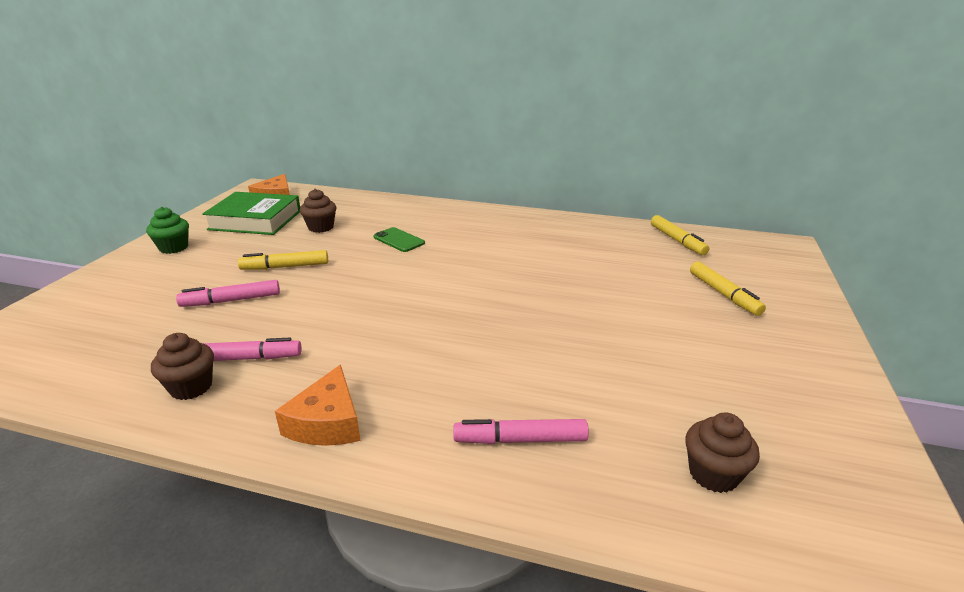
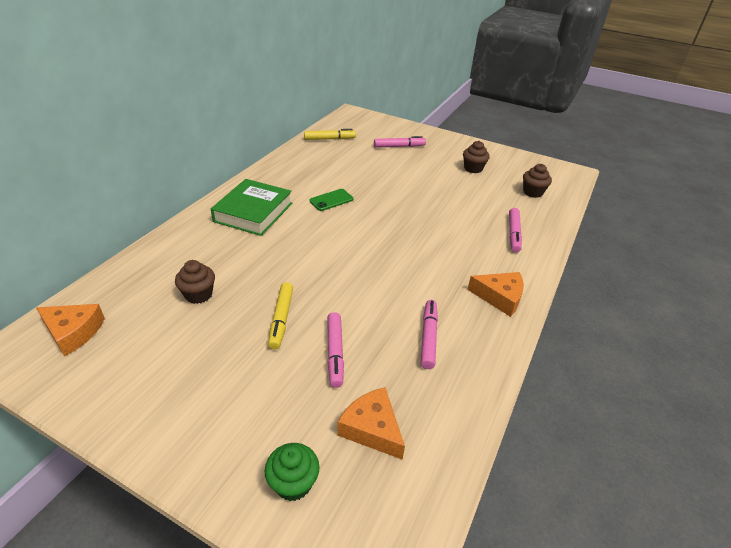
camera: 80 degrees left, 10 degrees up
(120, 333) = (372, 428): none -> orange cheese
(174, 248) = (179, 419): green cupcake -> green cupcake (293, 483)
(191, 387) = (460, 364): brown cupcake -> brown cupcake (473, 168)
(255, 220) = (138, 348): green book -> green book (253, 212)
(399, 240) = (261, 248): green phone -> green phone (331, 200)
(723, 294) = (399, 146): yellow marker -> pink marker

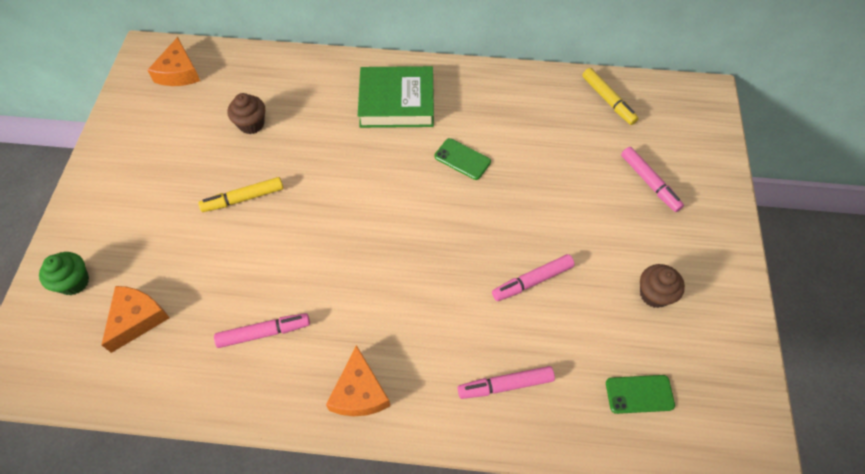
camera: 70 degrees right, 20 degrees up
(335, 353) = (215, 258): pink marker -> pink marker (532, 281)
(533, 192) = (639, 394): brown cupcake -> green phone

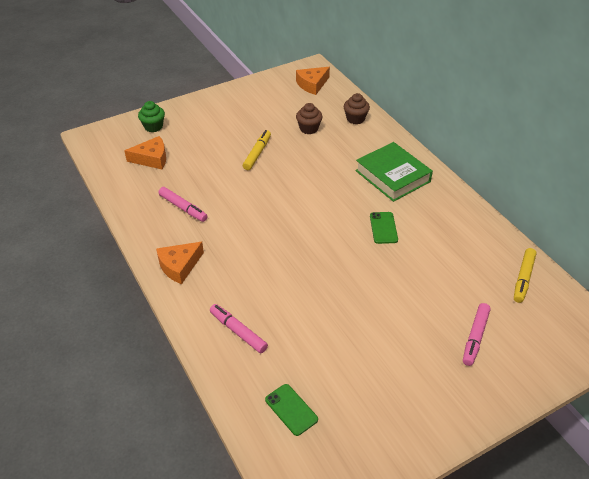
camera: 55 degrees right, 15 degrees down
(243, 198) = (257, 153): yellow marker -> yellow marker turned 75 degrees clockwise
(532, 281) = (325, 309): pink marker -> none
(654, 294) = (379, 383): brown cupcake -> brown cupcake (355, 119)

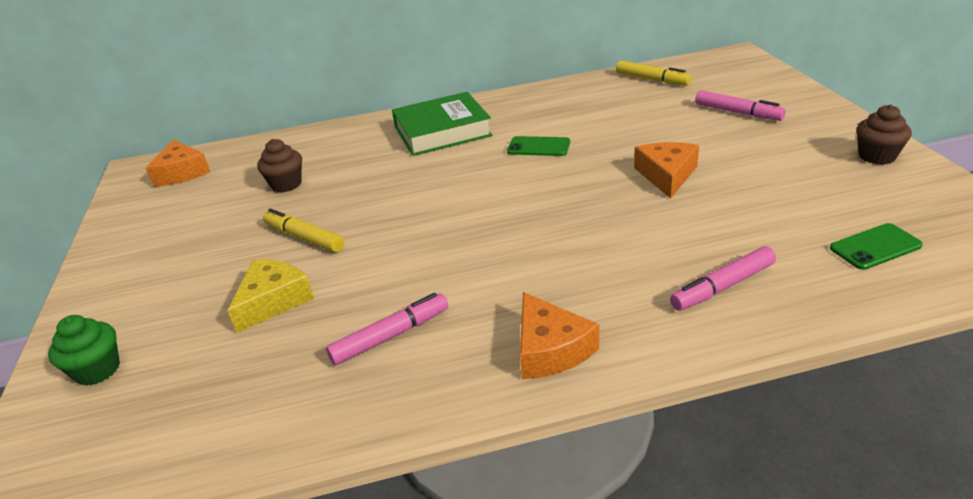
camera: 70 degrees left, 10 degrees down
(152, 159) = (204, 377): orange cheese -> orange cheese (666, 175)
(204, 161) = (273, 301): none -> yellow cheese
(355, 119) = (301, 145): brown cupcake -> brown cupcake (877, 156)

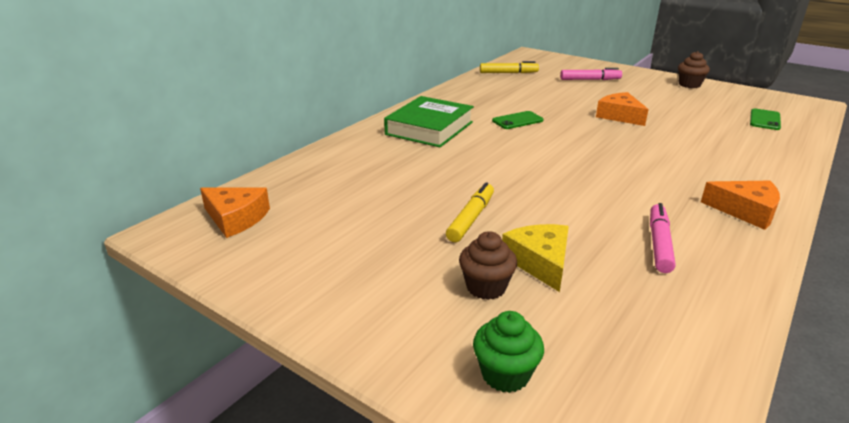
camera: 45 degrees left, 5 degrees down
(286, 184) = (373, 193): brown cupcake -> brown cupcake (486, 287)
(304, 237) = (471, 218): yellow marker -> yellow marker turned 120 degrees clockwise
(722, 286) = (749, 155): pink marker -> none

